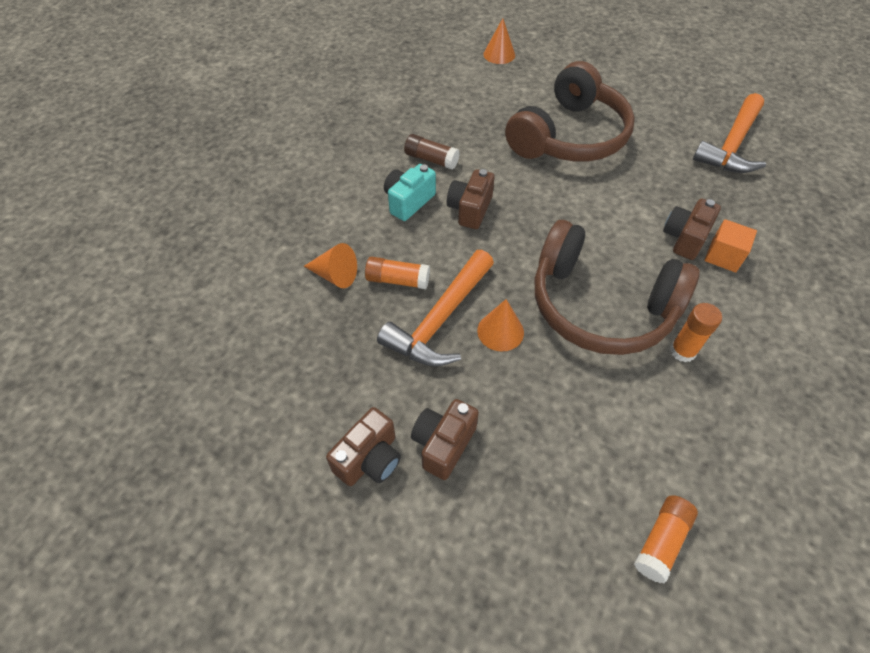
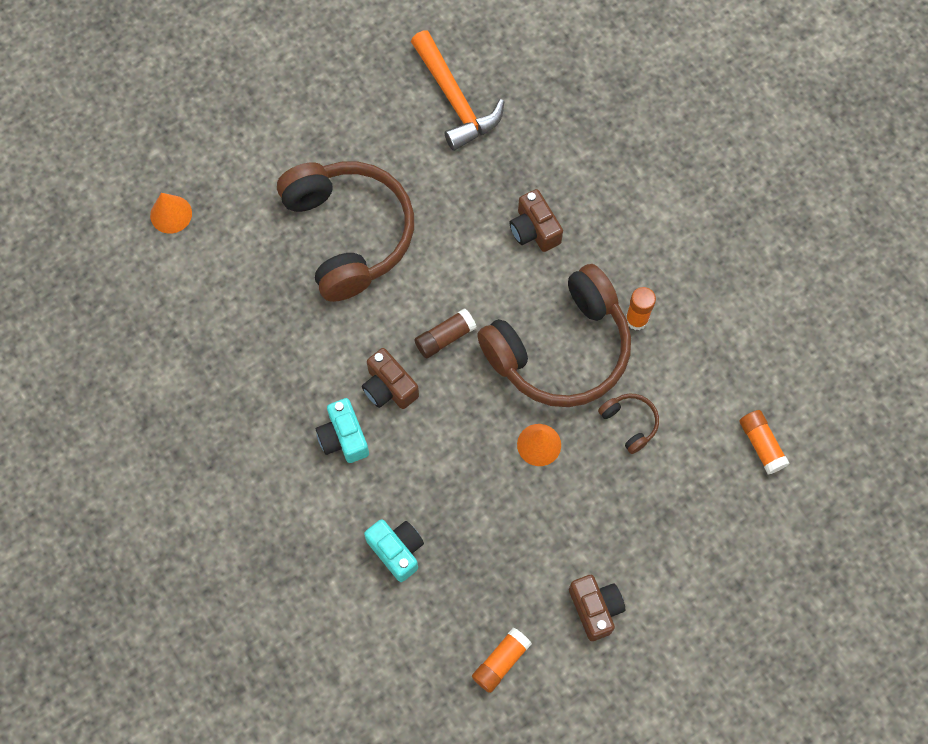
camera: 60 degrees left, 15 degrees up
(335, 275) = (397, 550): orange cone -> turquoise camera
(398, 280) = (435, 498): orange glue stick -> orange glue stick (501, 662)
(431, 159) = (297, 384): brown glue stick -> brown glue stick (445, 337)
(440, 320) = (499, 486): orange hammer -> none
(443, 444) = (613, 547): brown camera -> none
(579, 396) = (630, 423): none -> brown headphones
(723, 256) = (570, 215): orange cube -> none

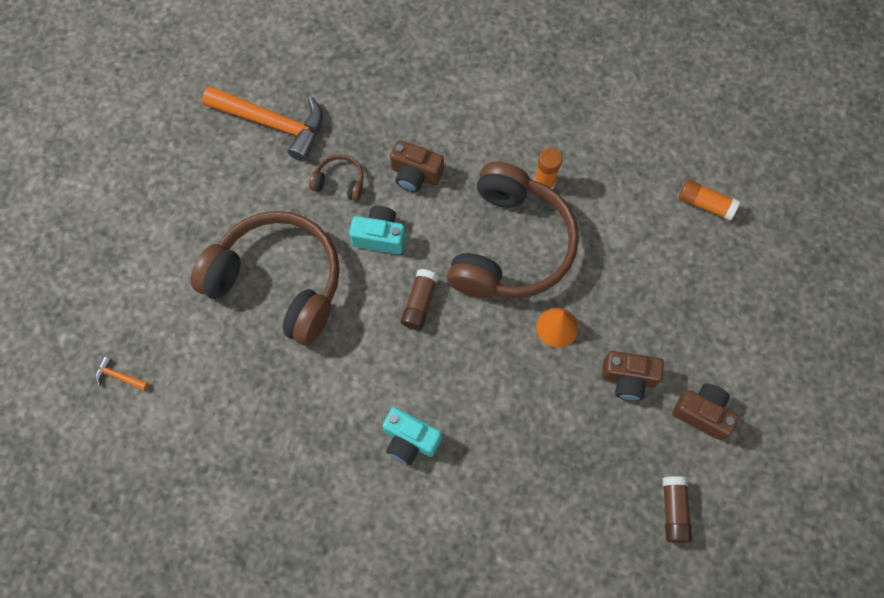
camera: 40 degrees left, 0 degrees up
(171, 214) = (119, 376): orange cone -> orange hammer
(389, 387) = (411, 374): brown camera -> brown camera (628, 379)
(397, 550) = (525, 493): turquoise camera -> turquoise camera (380, 236)
(501, 662) = (673, 511): orange glue stick -> brown glue stick
(630, 423) = (605, 260): brown headphones -> brown headphones (340, 182)

